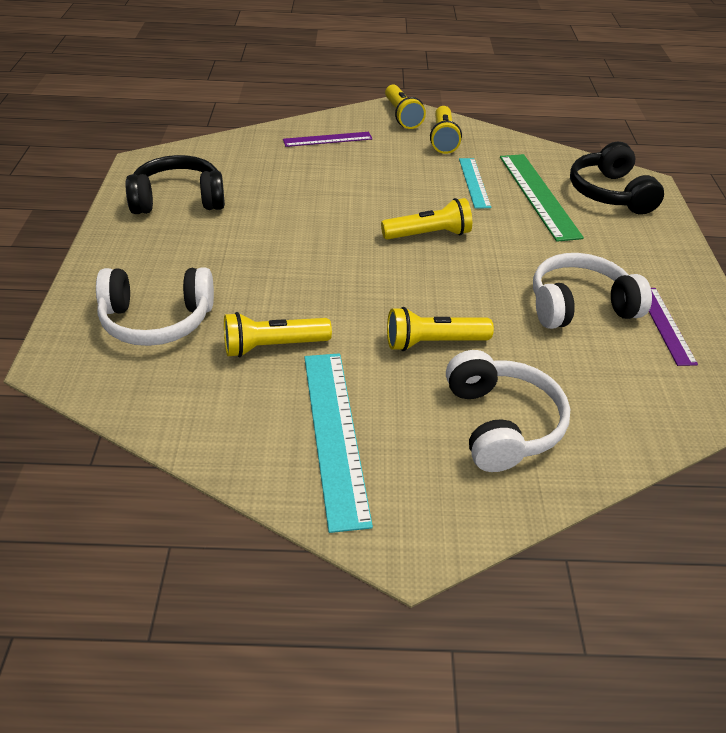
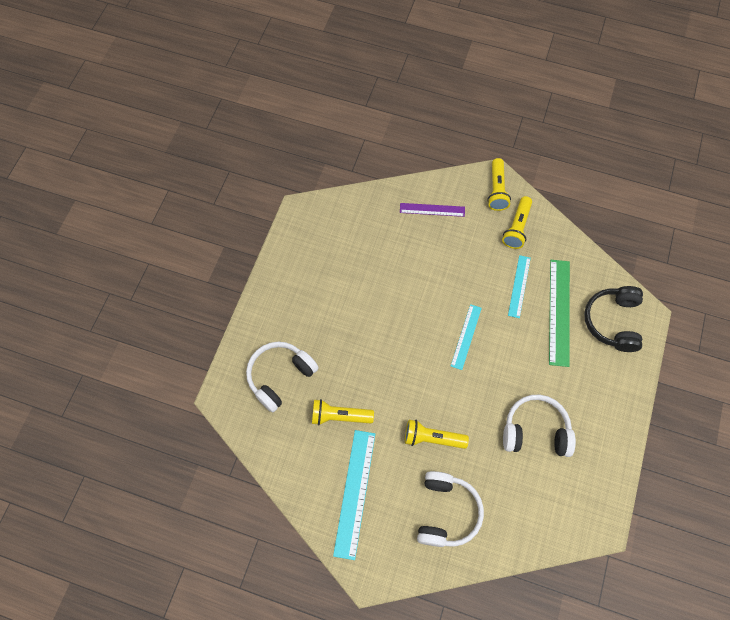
camera: 20 degrees right, 25 degrees up
(157, 320) = (280, 376): white headphones -> white headphones turned 120 degrees clockwise
(178, 200) = (314, 260): black headphones -> none
(429, 234) = (466, 336): yellow flashlight -> turquoise ruler
(665, 325) = (581, 462): purple ruler -> none

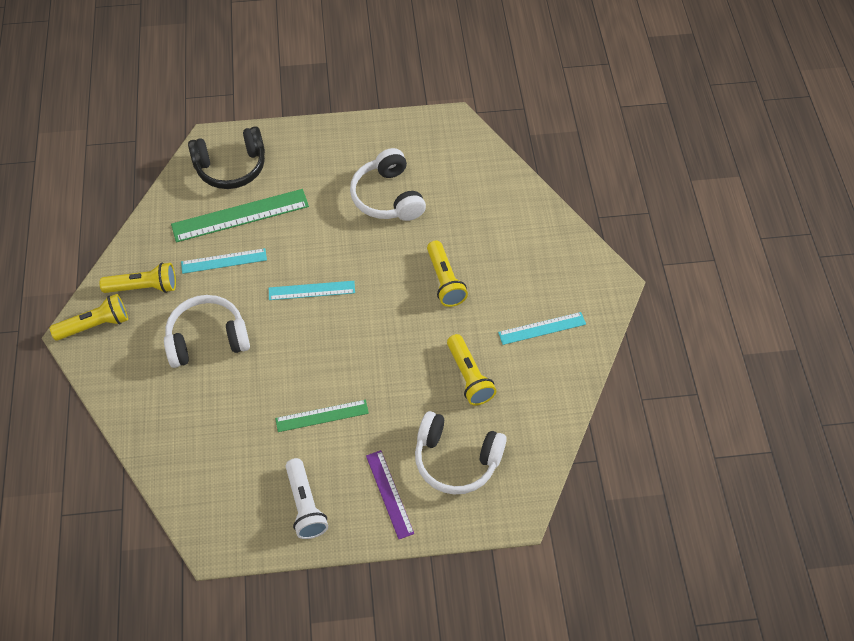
camera: 115 degrees left, 10 degrees down
(298, 270) = (305, 505): none -> white flashlight
(354, 493) = (542, 328): turquoise ruler -> turquoise ruler, size x0.61
(357, 304) = (322, 416): none -> green ruler
(432, 209) = (151, 385): purple ruler -> purple ruler (389, 494)
(446, 512) = (512, 243): white headphones -> white headphones (207, 339)

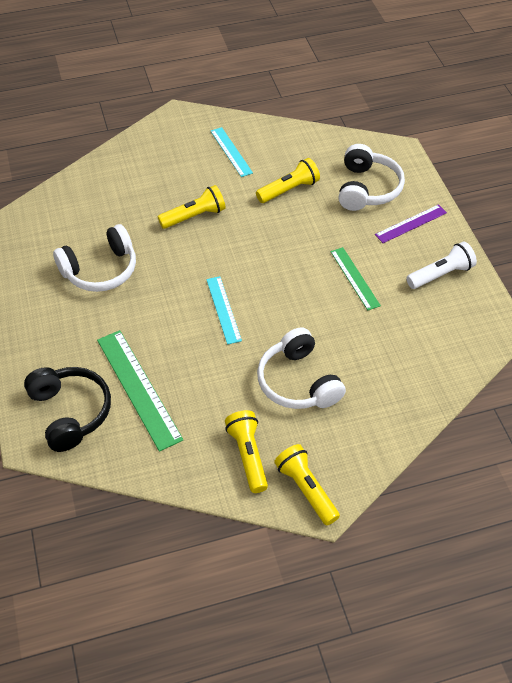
camera: 100 degrees left, 5 degrees down
(224, 261) = (201, 389): turquoise ruler -> none

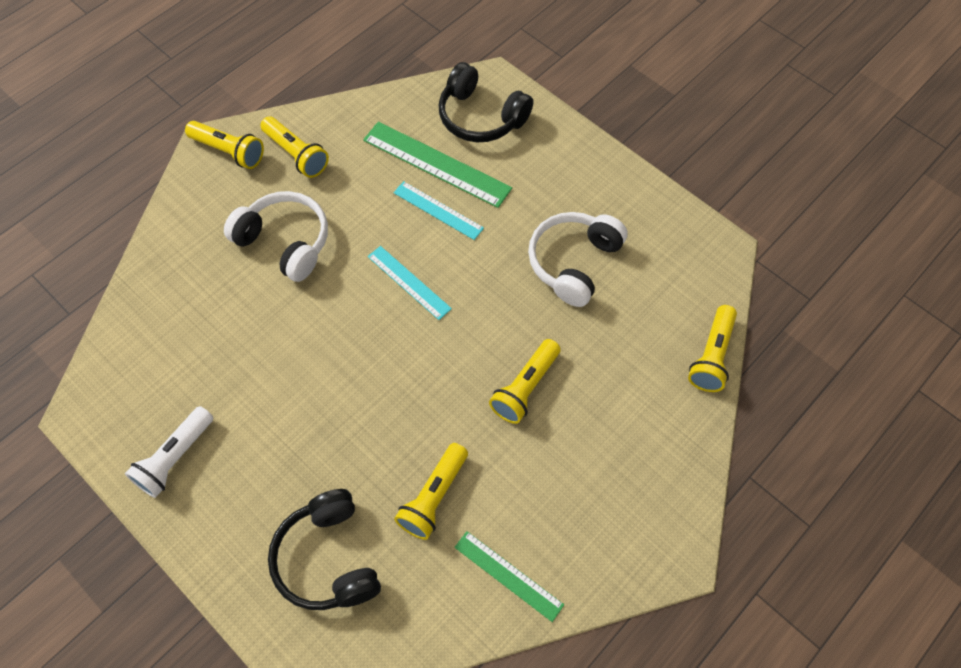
camera: 150 degrees right, 10 degrees up
(69, 183) = (711, 356): none -> yellow flashlight
(231, 151) = (553, 525): turquoise ruler -> turquoise ruler (438, 210)
(355, 278) = (281, 397): green ruler -> green ruler (508, 576)
(367, 188) = (328, 559): white headphones -> black headphones
(411, 224) = (242, 524): purple ruler -> none

